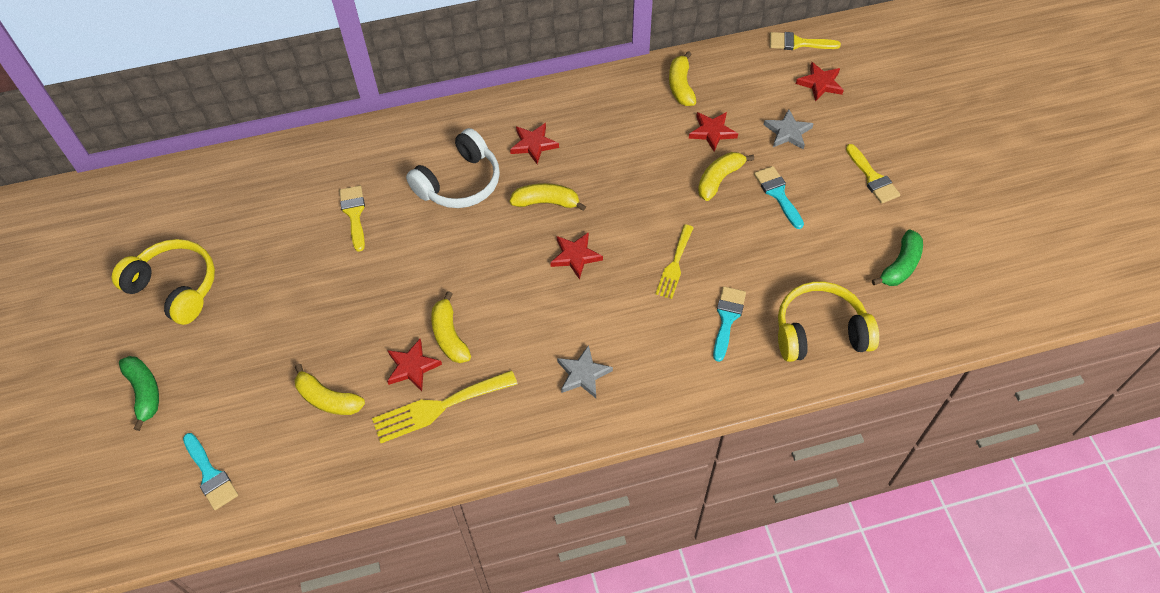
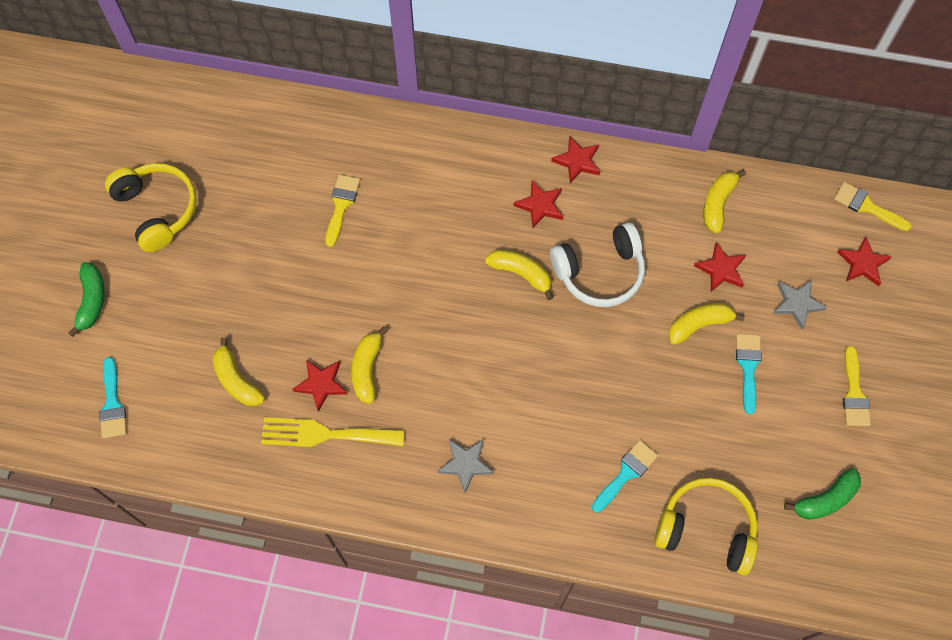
camera: 25 degrees right, 10 degrees up
(460, 183) = (451, 216): white headphones -> white headphones (600, 272)
(575, 256) = (519, 342): red star -> red star (577, 161)
(674, 265) = (607, 395): yellow fork -> none

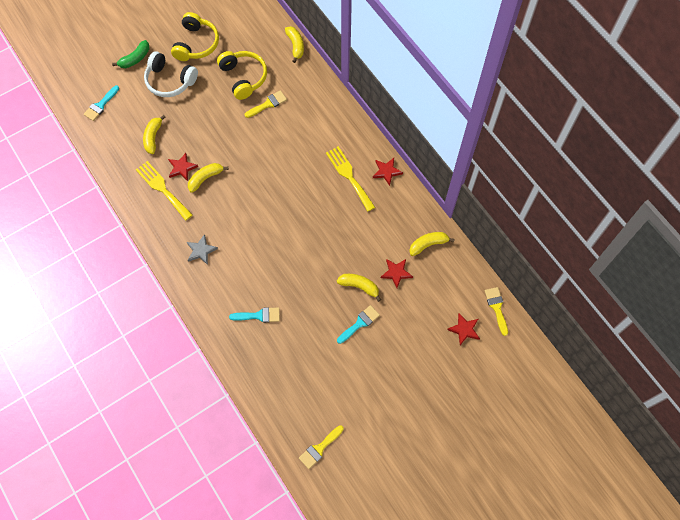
camera: 45 degrees right, 0 degrees up
(521, 273) = (309, 196): yellow banana -> yellow banana (295, 46)
(540, 205) = (349, 176): red star -> yellow fork
(600, 272) = (342, 226): white headphones -> white headphones (170, 81)
(706, 529) = (265, 368): yellow headphones -> yellow headphones (244, 77)
(797, 304) = (413, 318): grey star -> none
(825, 499) = (328, 407): green banana -> none
(854, 393) = (393, 378): yellow brush -> yellow brush (319, 448)

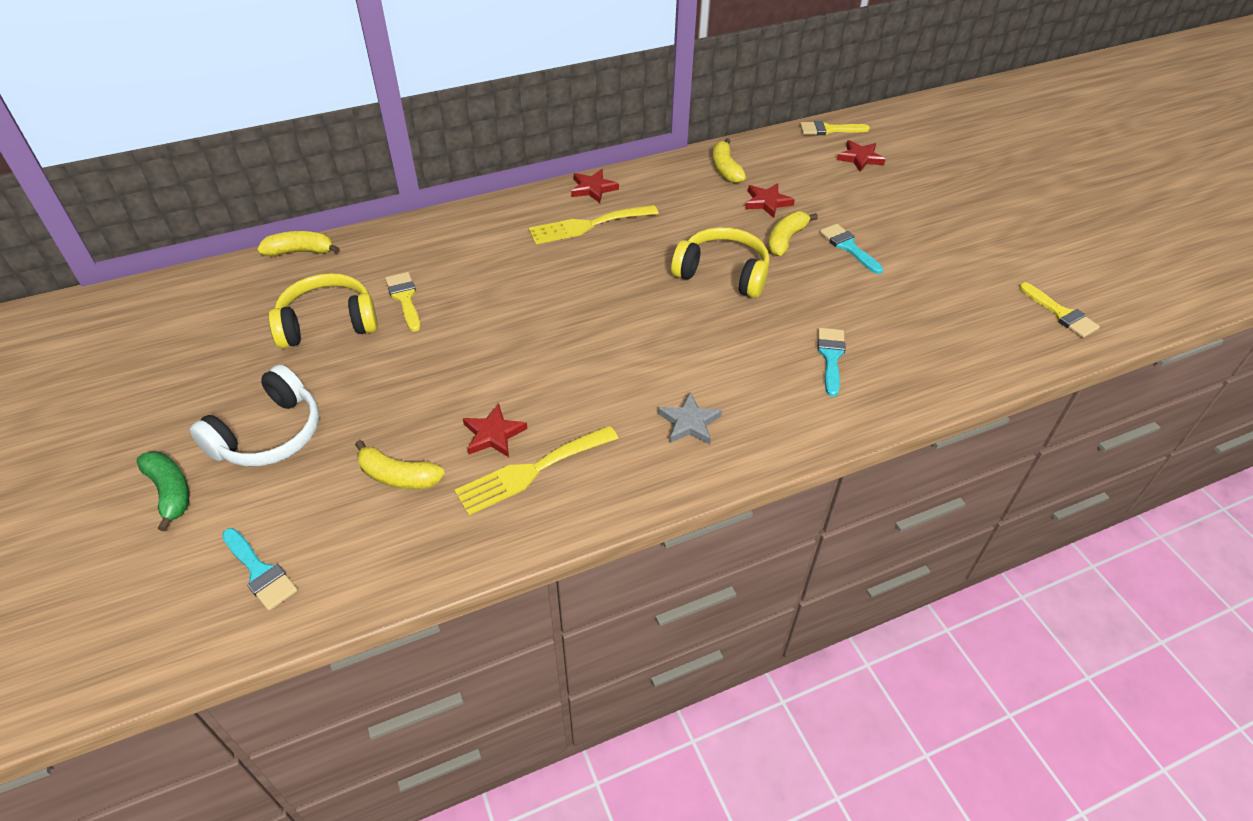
camera: 80 degrees left, 20 degrees down
(196, 44) = (203, 383): yellow headphones -> yellow headphones (723, 273)
(205, 178) = (531, 400): yellow banana -> none

